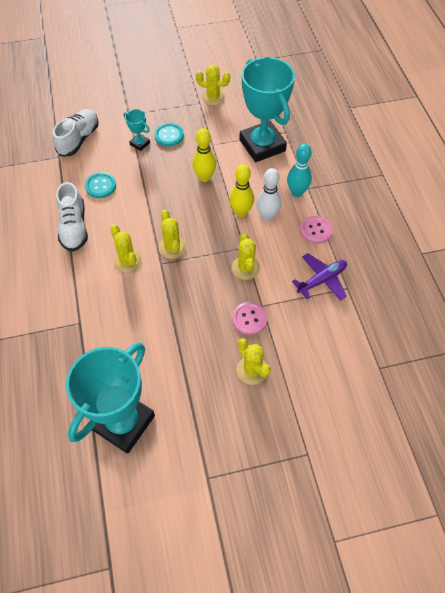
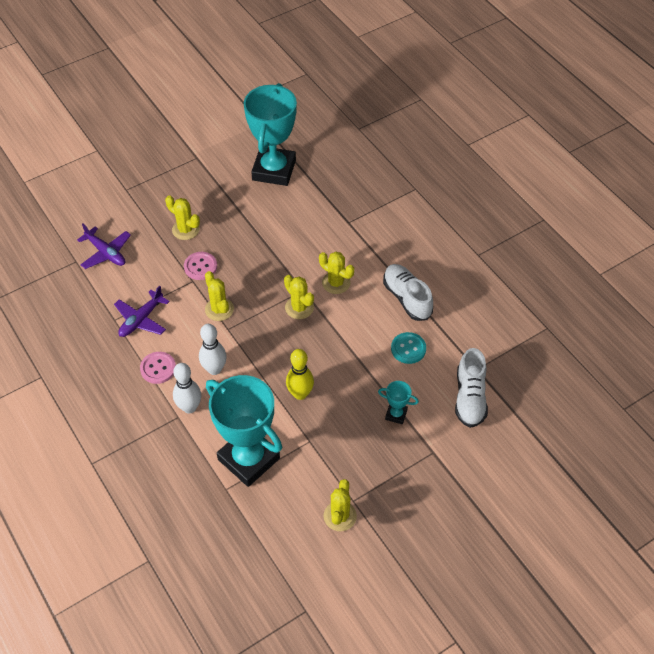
camera: 160 degrees right, 5 degrees down
(169, 135) = (367, 437): turquoise button -> none
(213, 97) = (340, 516): yellow cactus -> yellow cactus turned 75 degrees counterclockwise
(241, 212) = (244, 365): yellow bowling pin -> none
(297, 192) = (189, 407): turquoise bowling pin -> white bowling pin
(345, 368) = (106, 253): none -> purple plane

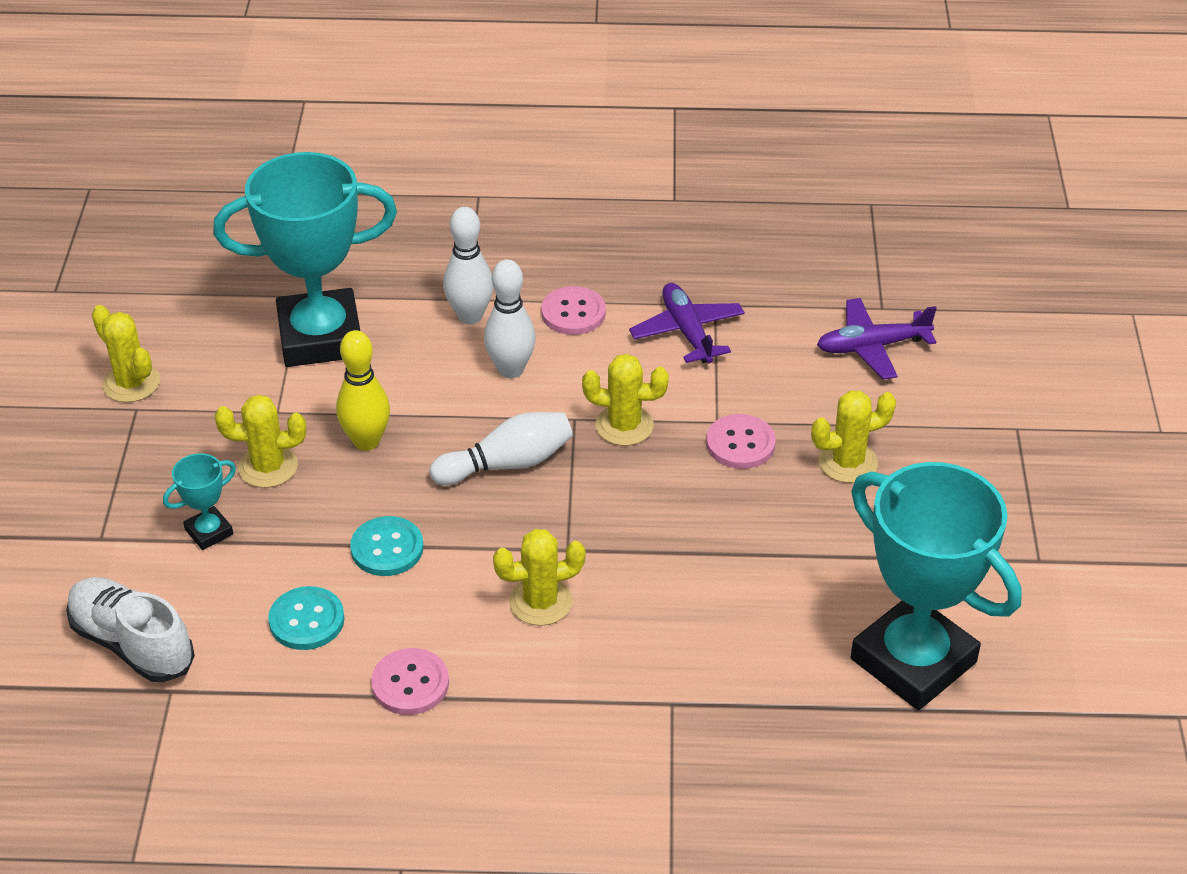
camera: 125 degrees right, 10 degrees down
(273, 336) = (507, 464): none -> white bowling pin
(299, 307) = (533, 524): yellow cactus -> yellow cactus (268, 467)
(351, 347) = (387, 548): none -> turquoise button
(407, 298) = (410, 683): white shoe -> pink button

